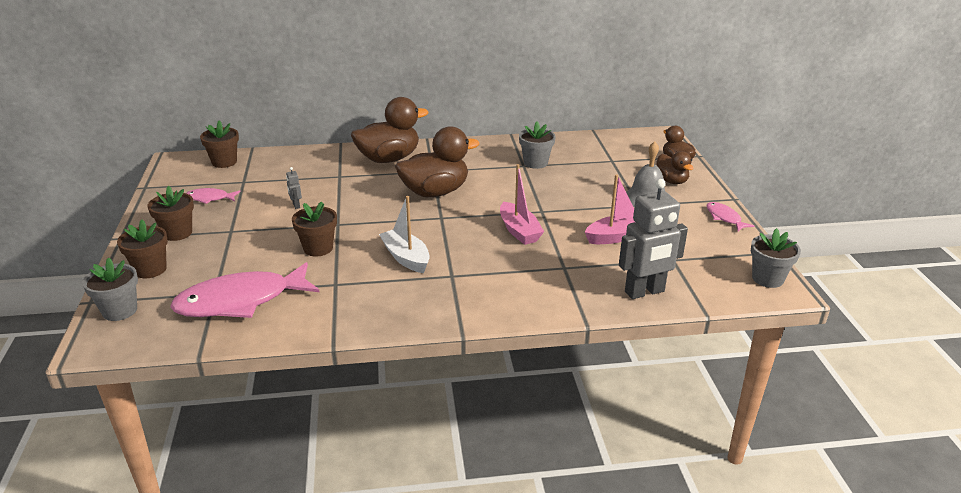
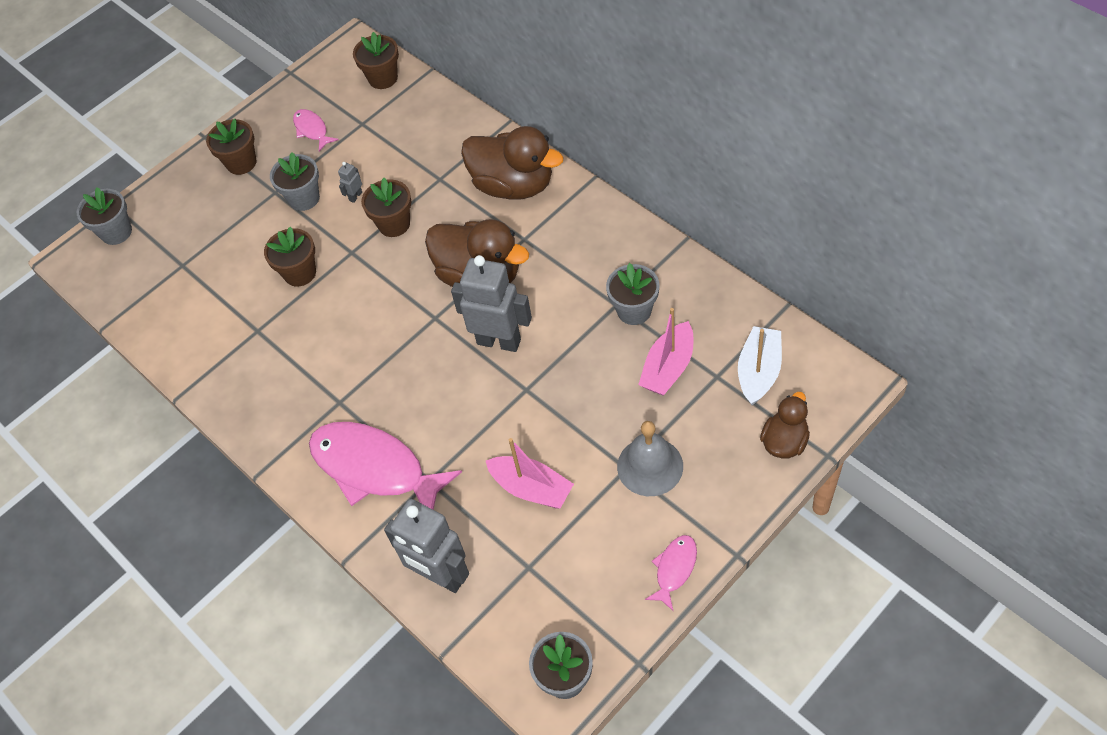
camera: 60 degrees right, 25 degrees up
(150, 269) = (179, 197): brown flower pot -> brown flower pot (394, 224)
(240, 301) = (184, 291): pink fish -> pink fish (374, 468)
(259, 223) = (304, 198): none -> grey flower pot
(406, 258) = (339, 347): white boat -> white boat (759, 372)
(493, 205) = (499, 341): none -> grey robot
(519, 231) = (466, 398): pink boat -> pink boat (668, 368)
(671, 181) = (721, 466): brown duck -> none

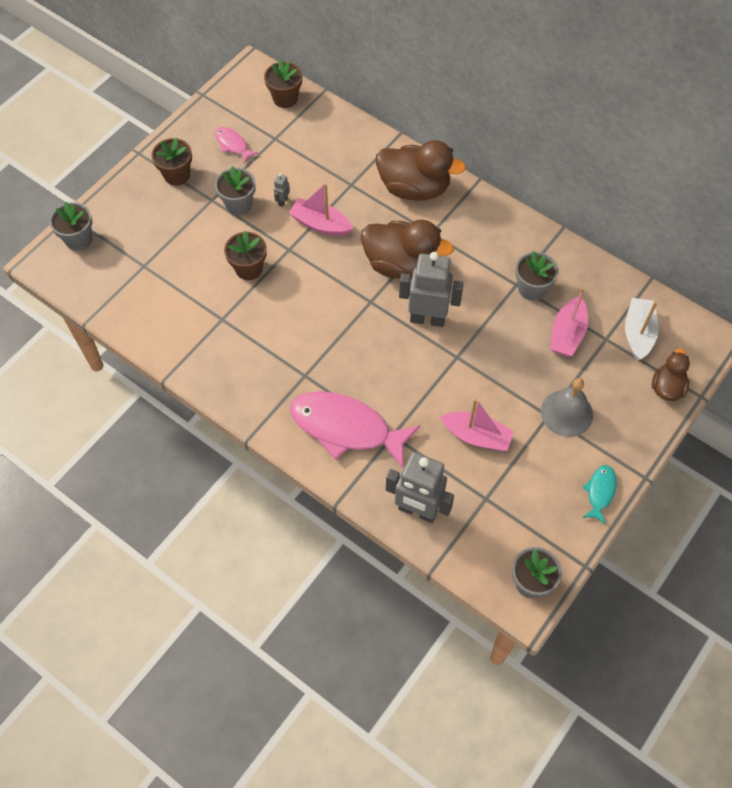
camera: 15 degrees left, 5 degrees up
(394, 224) = (320, 224): brown flower pot -> pink boat
(674, 569) = (600, 492): pink fish -> turquoise fish

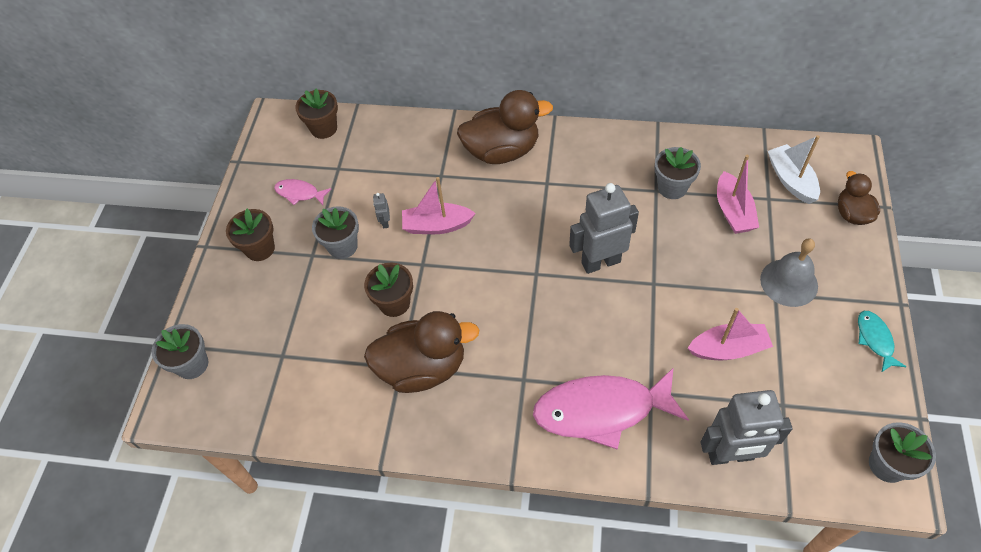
camera: 25 degrees left, 5 degrees down
(401, 265) = (540, 225): brown duck -> brown duck (423, 368)

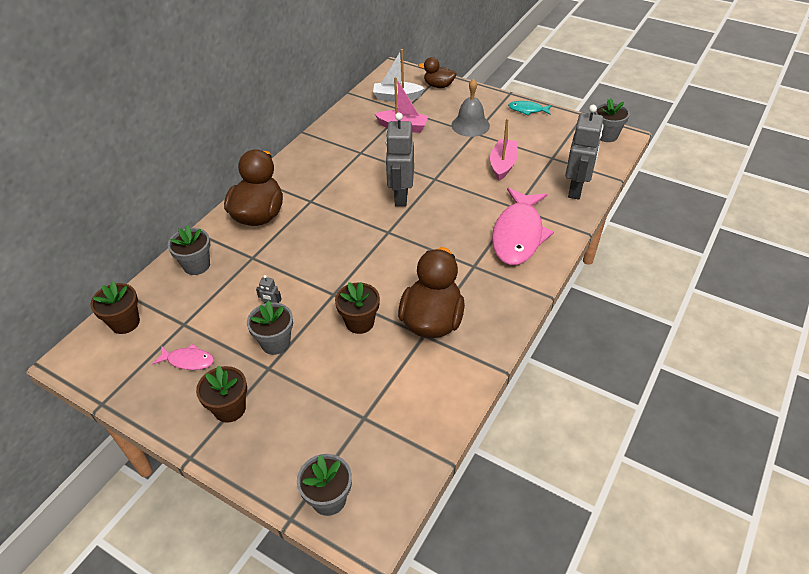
camera: 70 degrees left, 10 degrees down
(299, 193) = (188, 360): pink fish -> pink fish turned 120 degrees counterclockwise
(437, 225) = (301, 274): pink boat -> none
(672, 187) = (364, 145): grey flower pot -> grey flower pot (196, 265)

